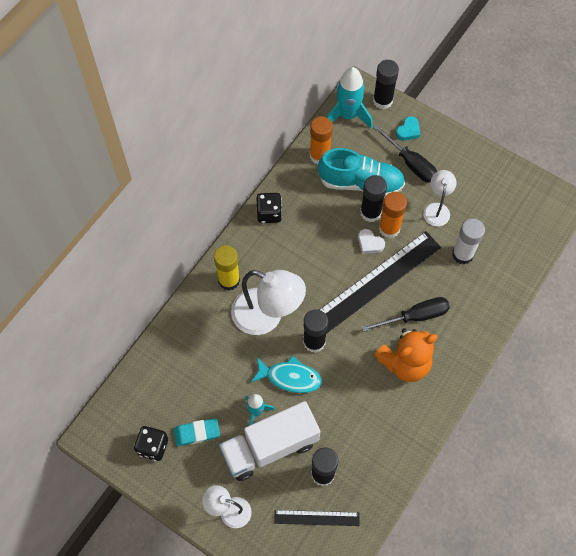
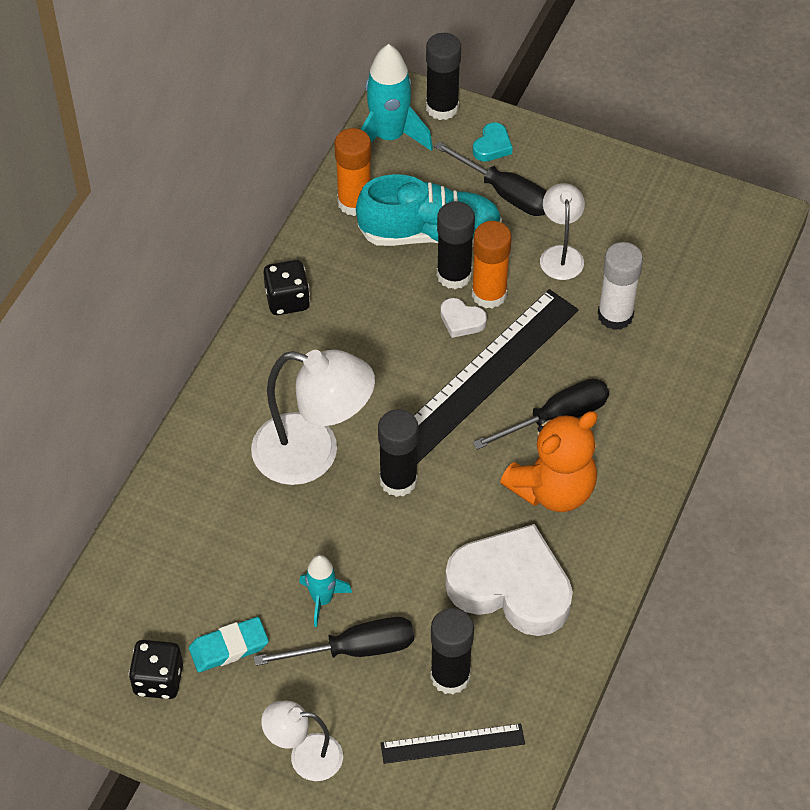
camera: 10 degrees left, 10 degrees down
(229, 280) = (239, 409): yellow glue stick -> none
(270, 447) = (355, 649): white truck -> black screwdriver
(290, 377) = (368, 539): turquoise fish -> none
(369, 422) = (511, 587): none -> white heart

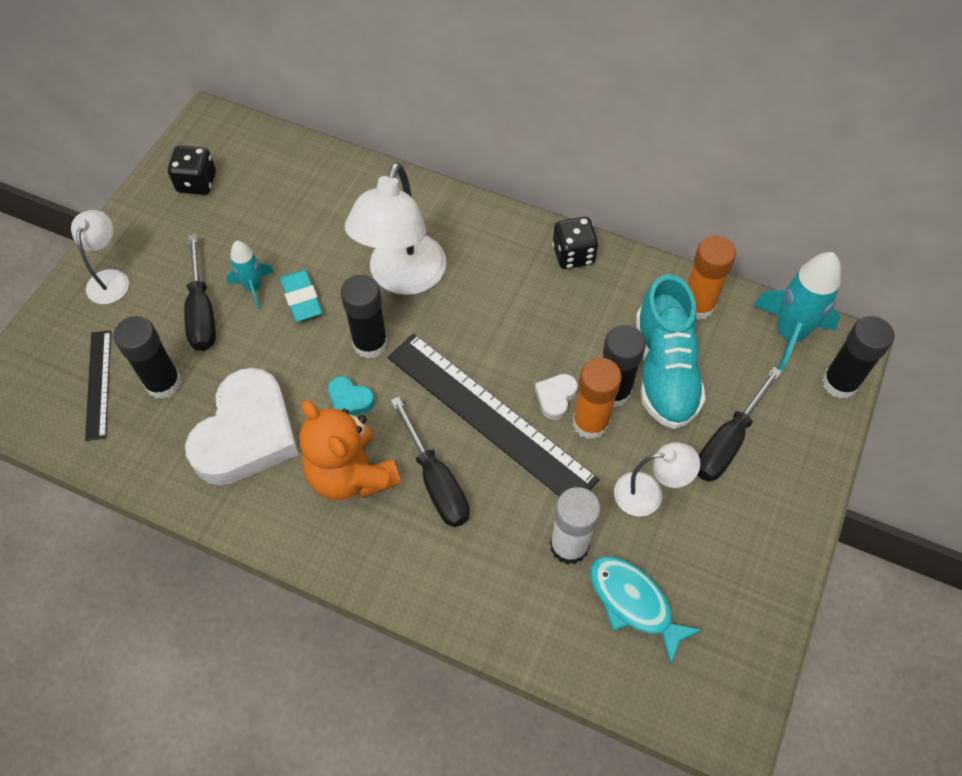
camera: 90 degrees right, 5 degrees up
(229, 647) = (218, 225): turquoise eraser -> turquoise eraser (301, 298)
(492, 146) = (793, 430): turquoise heart -> turquoise heart (350, 400)
(664, 271) = (634, 603): none -> turquoise fish

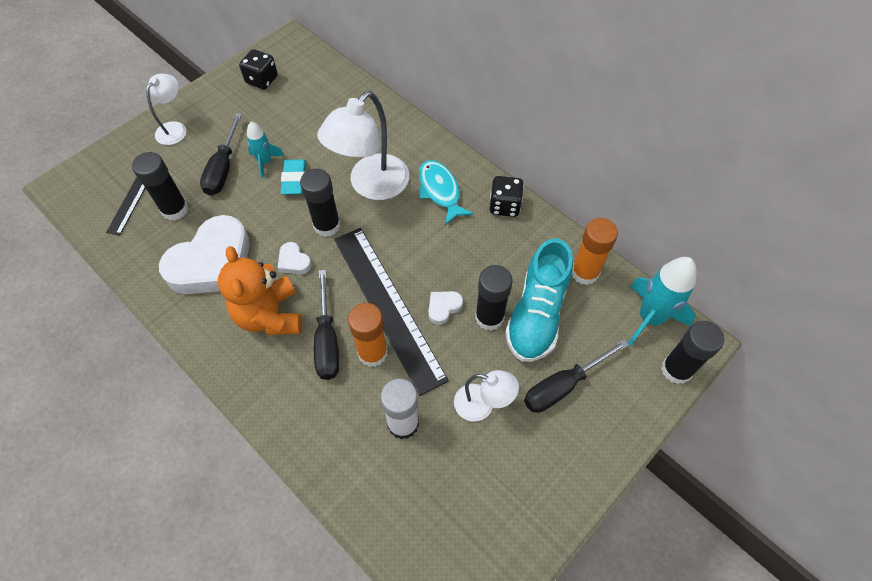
camera: 20 degrees right, 0 degrees up
(350, 400) = (294, 261): turquoise heart -> white heart
(590, 423) = (461, 335): orange glue stick -> orange glue stick (372, 353)
(634, 603) = (432, 486): turquoise fish -> turquoise fish (440, 191)

